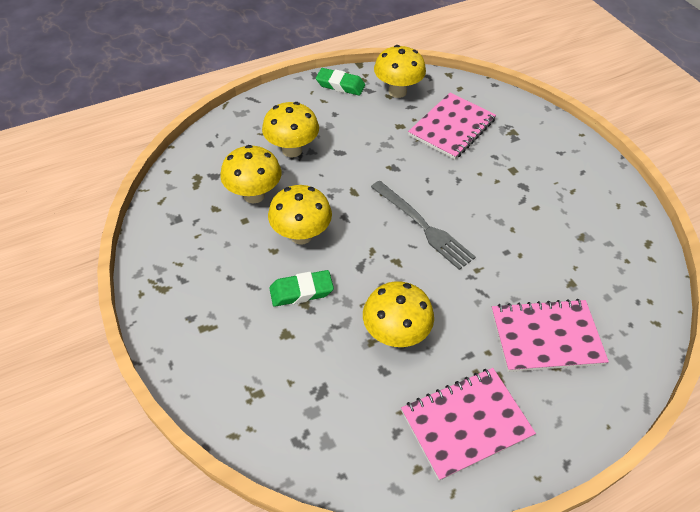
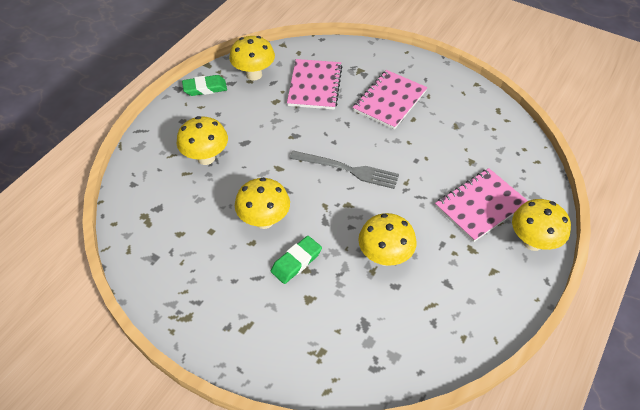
camera: 30 degrees left, 0 degrees up
(254, 195) = (203, 208): yellow mushroom -> yellow mushroom (532, 242)
(466, 423) = (472, 290): pink notebook -> pink notebook (389, 101)

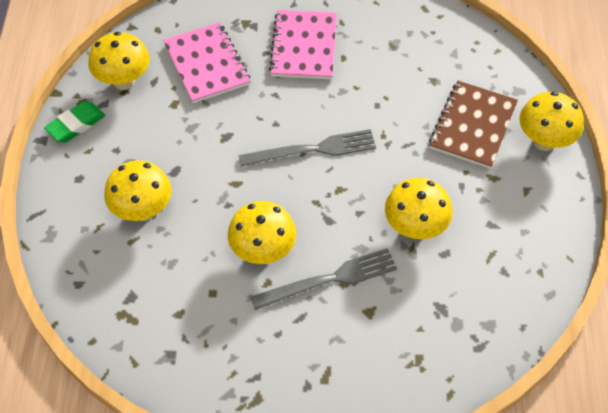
camera: 30 degrees left, 5 degrees up
(296, 262) = (329, 279): green eraser -> grey fork
(480, 206) = (472, 126): pink notebook -> brown notebook

